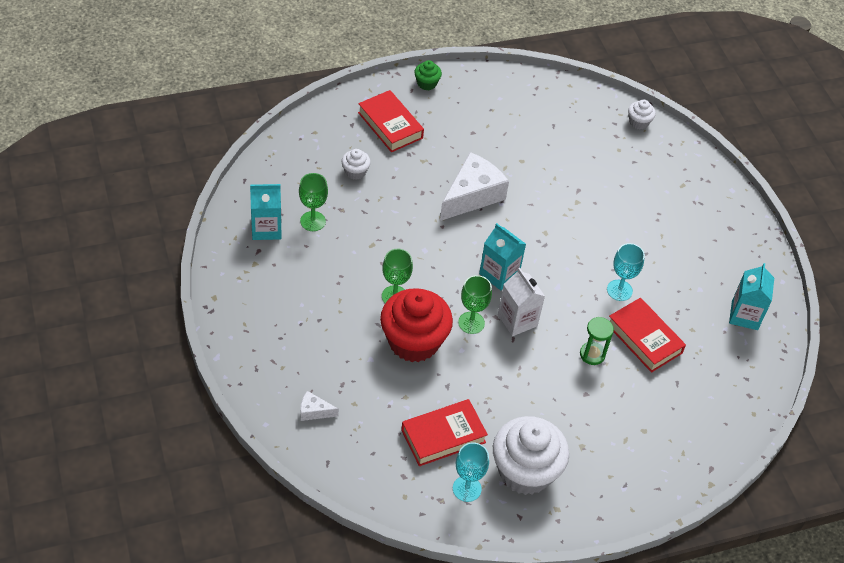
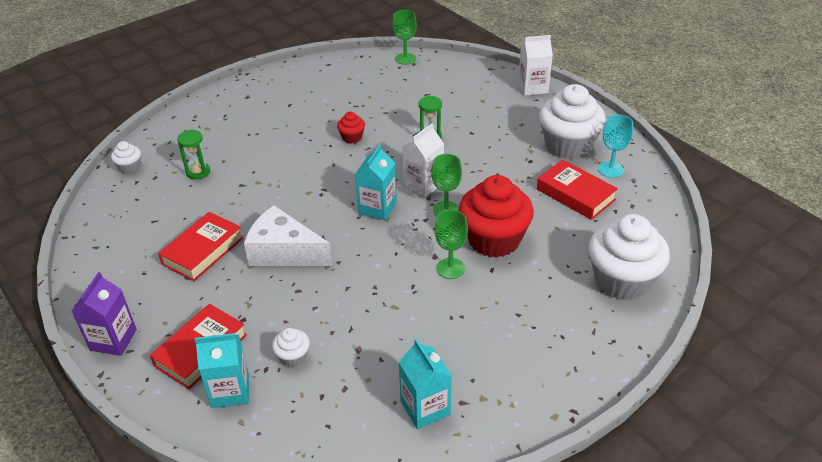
camera: 105 degrees left, 10 degrees down
(313, 221) = (389, 368): green goblet -> green goblet (405, 59)
(314, 411) = (622, 280): white cheese -> white cupcake
(427, 83) = (113, 340): green cupcake -> purple carton
(611, 165) = (198, 172): none -> green hourglass
(619, 290) = (352, 137): turquoise goblet -> red cupcake
(644, 338) = (395, 116): red book -> red book (203, 251)
(652, 493) = (533, 87): none -> white carton
(744, 315) = (339, 76): turquoise carton -> turquoise carton (230, 391)

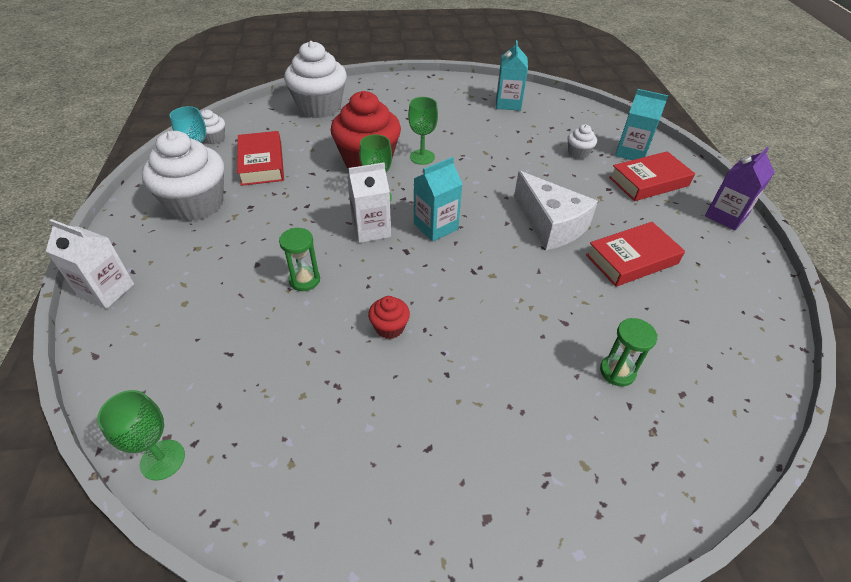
camera: 150 degrees left, 5 degrees up
(130, 167) = (723, 435): white cupcake -> white cupcake (214, 138)

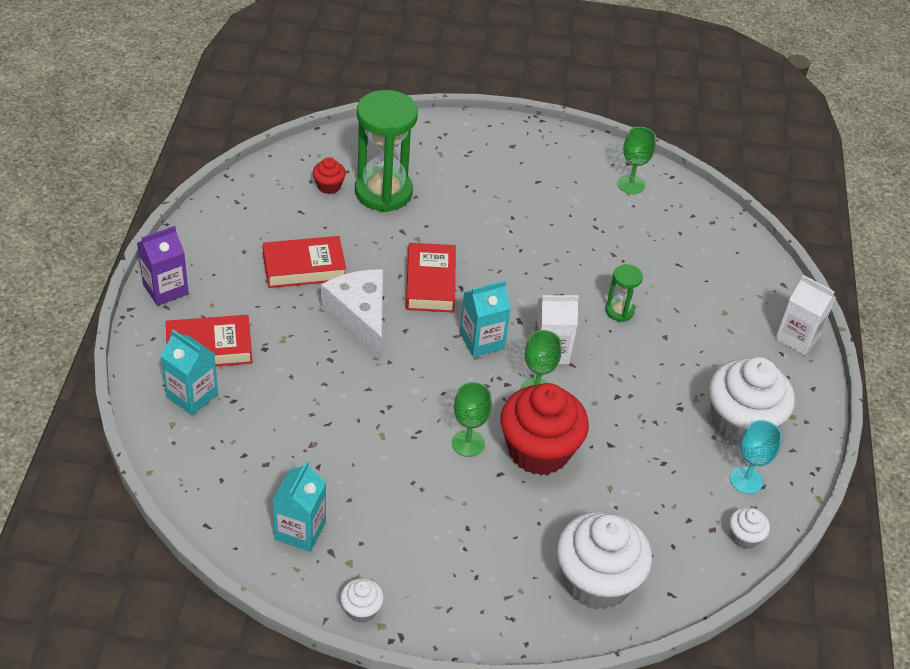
camera: 170 degrees left, 0 degrees up
(162, 459) = (711, 211): green goblet -> green goblet (630, 184)
(262, 163) = (673, 474): red book -> red book (430, 283)
(389, 327) = (549, 256): red cupcake -> red cupcake (329, 186)
(578, 153) = (262, 408): white cupcake -> white cupcake (361, 609)
(617, 371) = (383, 192): green hourglass -> green hourglass, size x2.14

